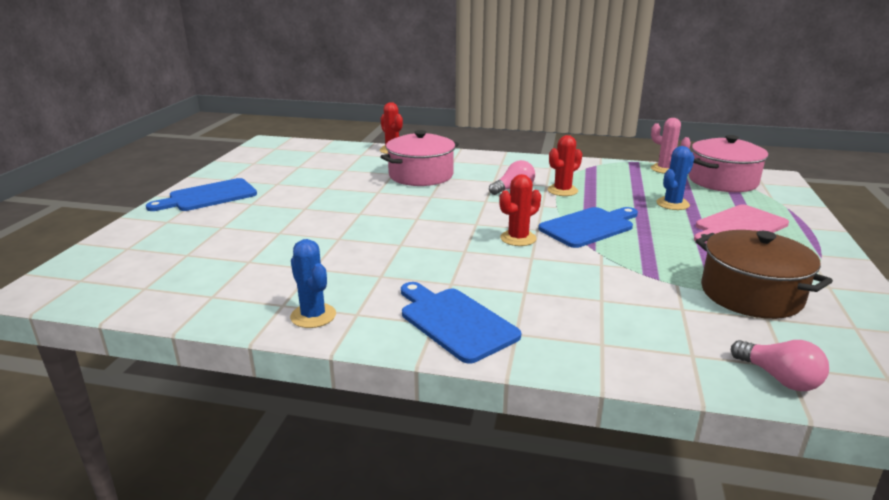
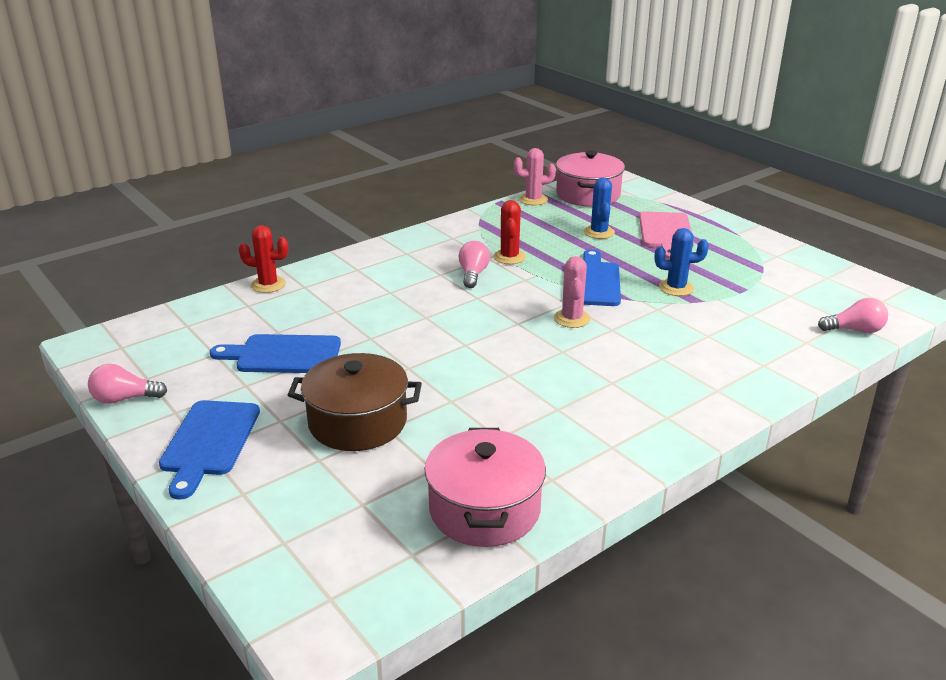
camera: 50 degrees left, 5 degrees up
(227, 166) = (124, 399): none -> pink light bulb
(313, 316) = (591, 469): blue cactus -> blue cactus (676, 288)
(421, 175) = (366, 300): pink pot -> pink pot (484, 509)
(455, 321) = (674, 407): blue cutting board -> blue cutting board (283, 355)
(518, 238) = (572, 319): red cactus -> pink cactus
(751, 294) = (758, 283): brown pot -> brown pot (358, 422)

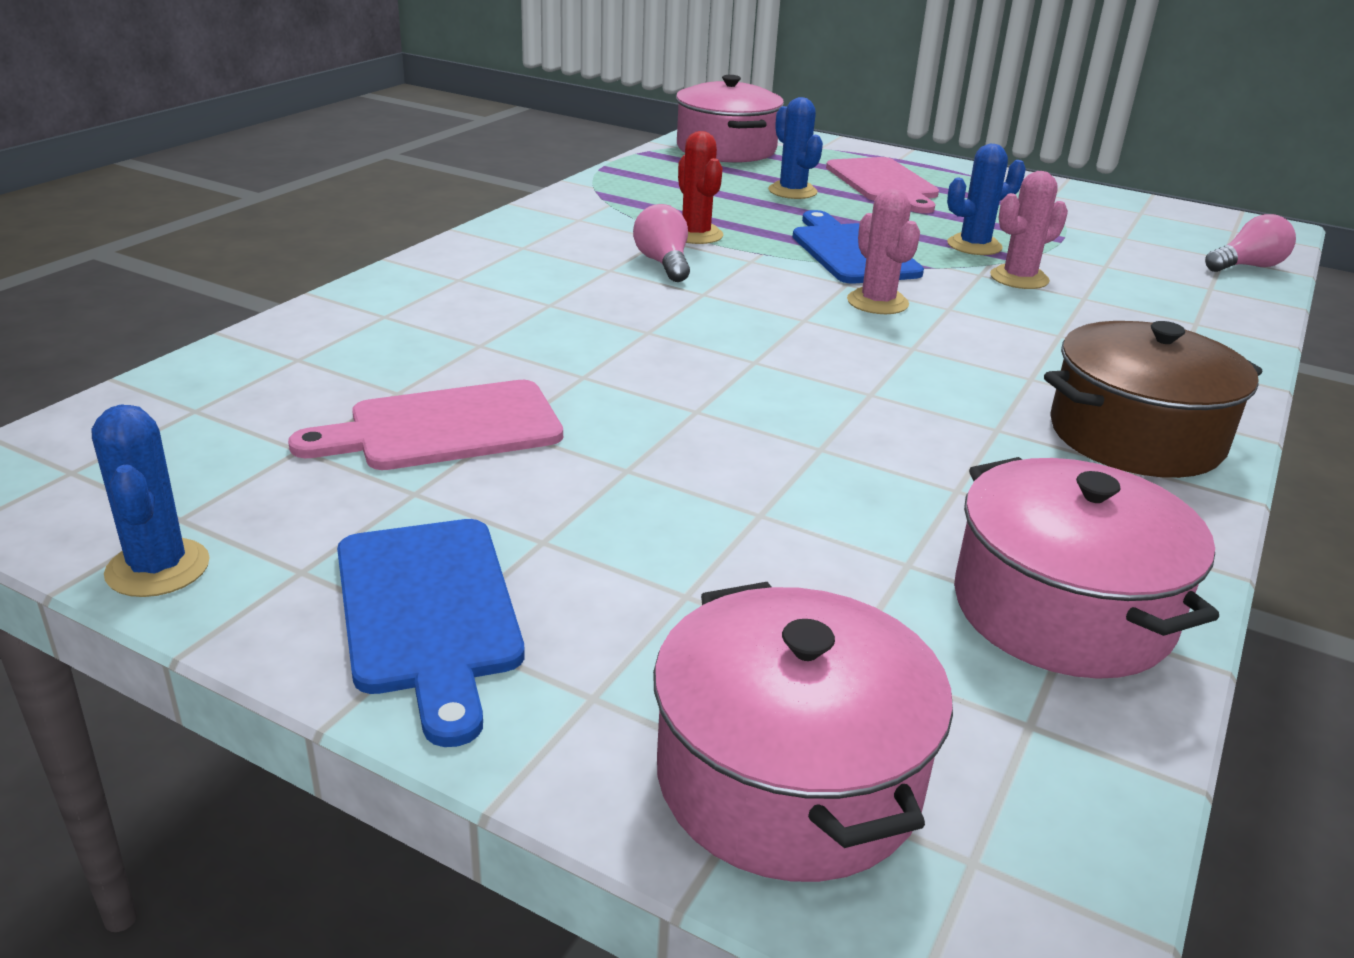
camera: 25 degrees left, 0 degrees up
(124, 399) = (158, 568): pink light bulb -> blue cactus
(268, 285) = (310, 321): red cactus -> none
(283, 355) = (444, 428): blue cutting board -> pink cutting board
(289, 546) = (788, 778): none -> pink pot
(358, 422) = (695, 514): brown pot -> brown pot (1136, 436)
(533, 200) = (653, 161): pink cactus -> pink cactus (1019, 278)

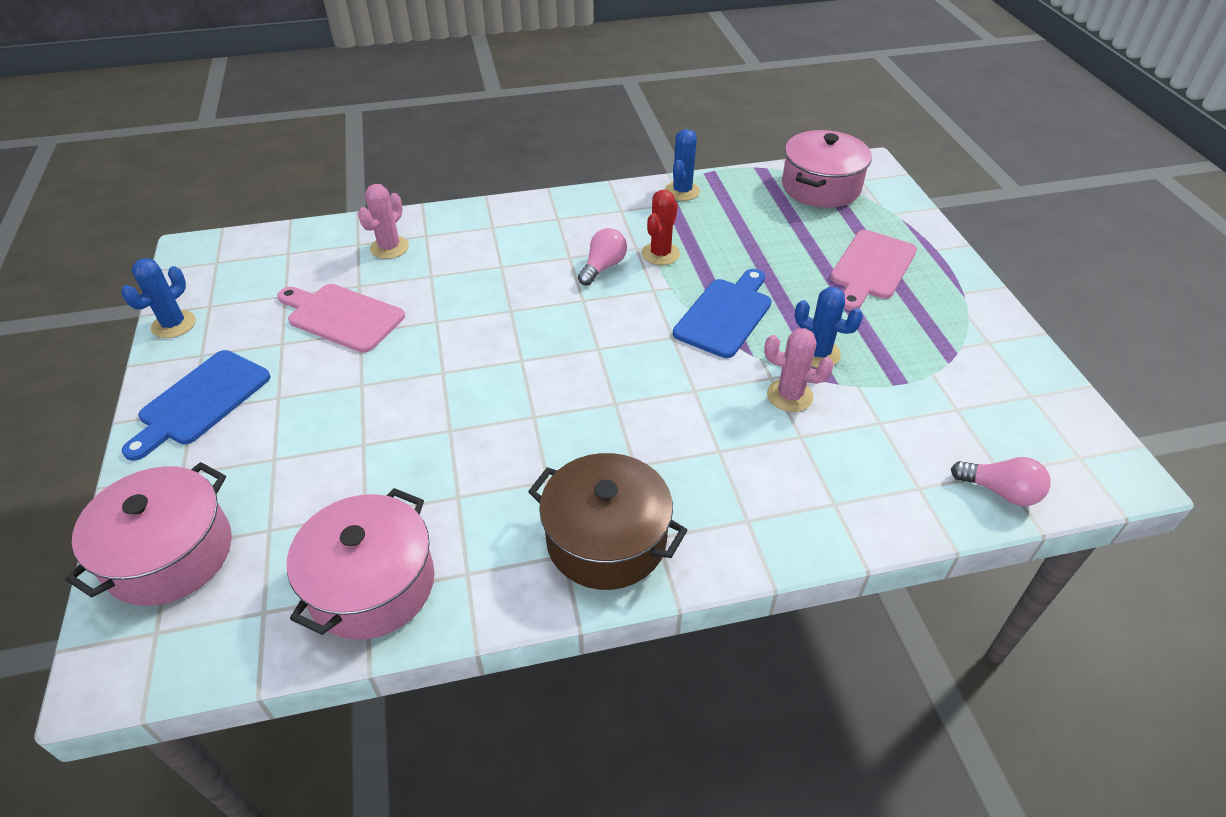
camera: 50 degrees right, 15 degrees up
(792, 191) = (790, 246): blue cactus -> blue cactus (682, 191)
(877, 302) = (661, 361): pink cactus -> pink cactus (389, 248)

